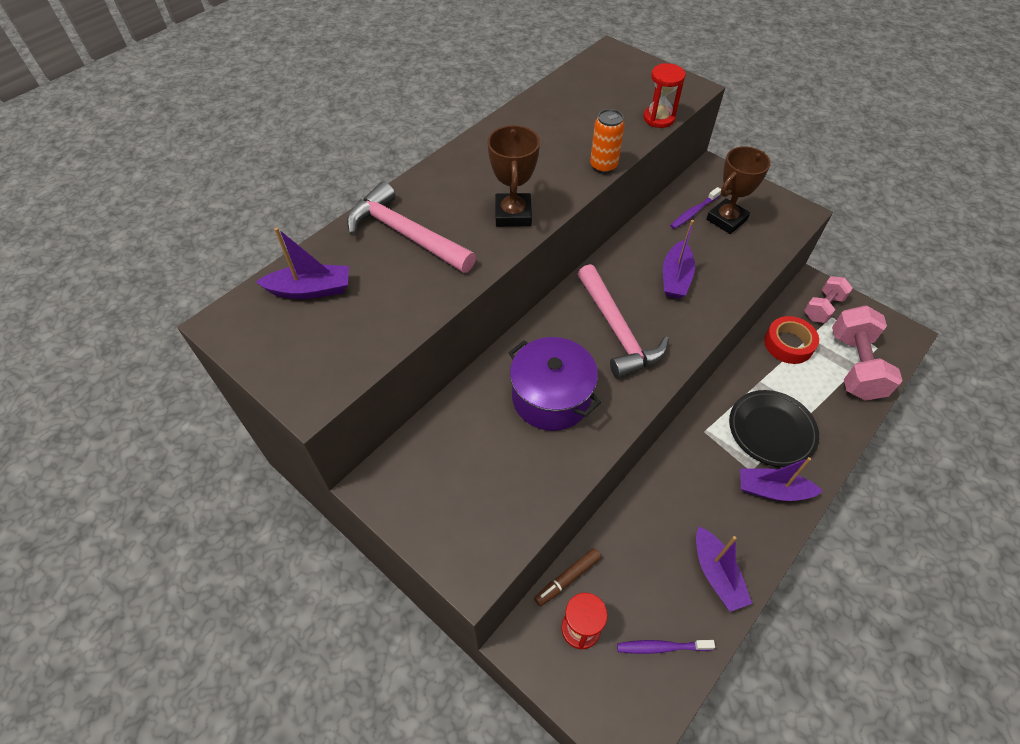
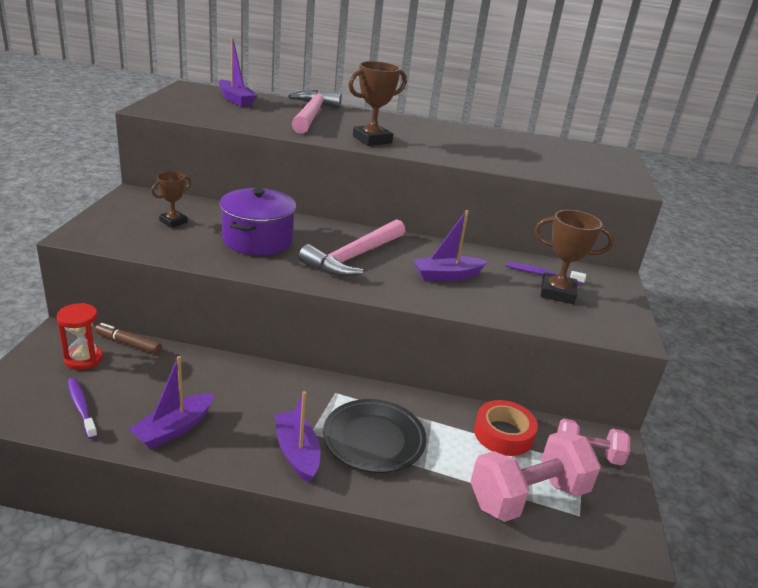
camera: 55 degrees right, 25 degrees down
(474, 463) = (173, 222): none -> brown trophy
(603, 166) = (470, 162): orange can -> none
(659, 118) = (564, 176): red hourglass -> none

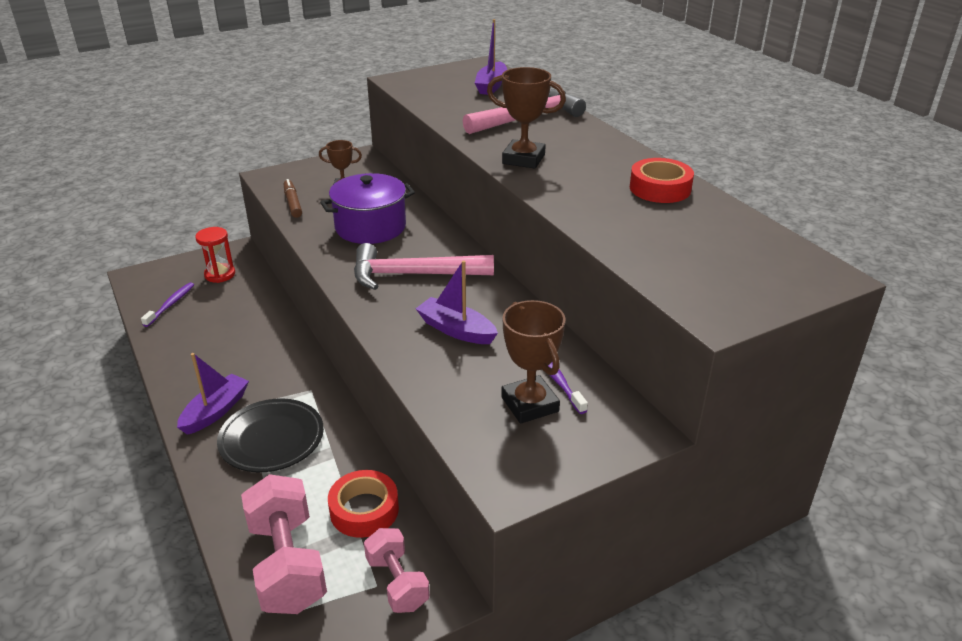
camera: 55 degrees right, 5 degrees up
(128, 343) = (257, 277): brown marker -> brown marker (293, 203)
(174, 429) = (186, 348): purple boat -> none
(473, 136) = (660, 188): none -> red tape
(528, 496) = (287, 564): pink dumbbell -> pink dumbbell turned 45 degrees clockwise

